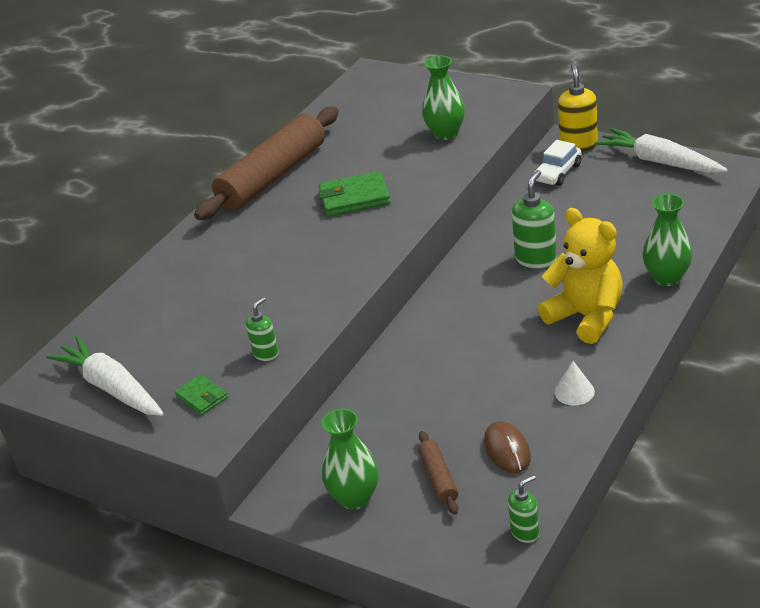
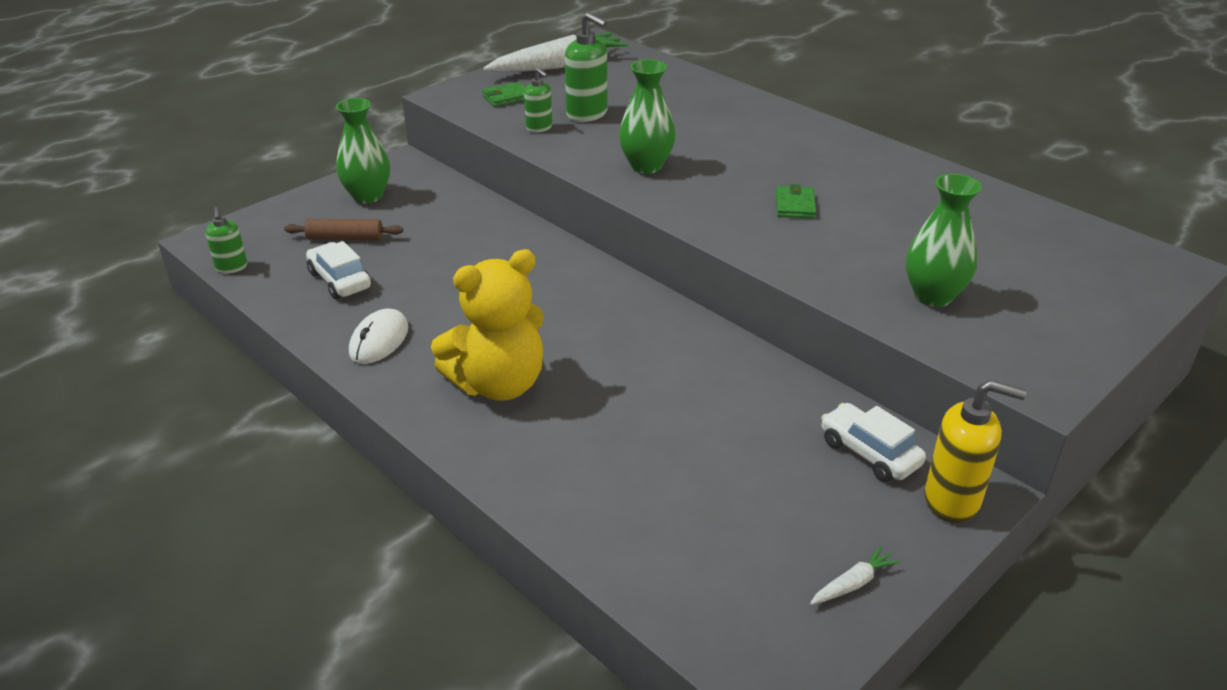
camera: 100 degrees right, 0 degrees up
(273, 176) = (881, 164): brown rolling pin -> none
(354, 198) = (795, 205): green wallet -> green wallet, size x0.58
(507, 450) = (340, 280): brown mouse -> white car
(536, 259) = (651, 376): green soap dispenser -> green soap dispenser (587, 114)
(574, 391) = (379, 341): white cone -> white mouse
(659, 162) = (853, 584): white carrot -> white carrot, size x0.41
(667, 278) = (523, 479): green vase -> green vase (646, 166)

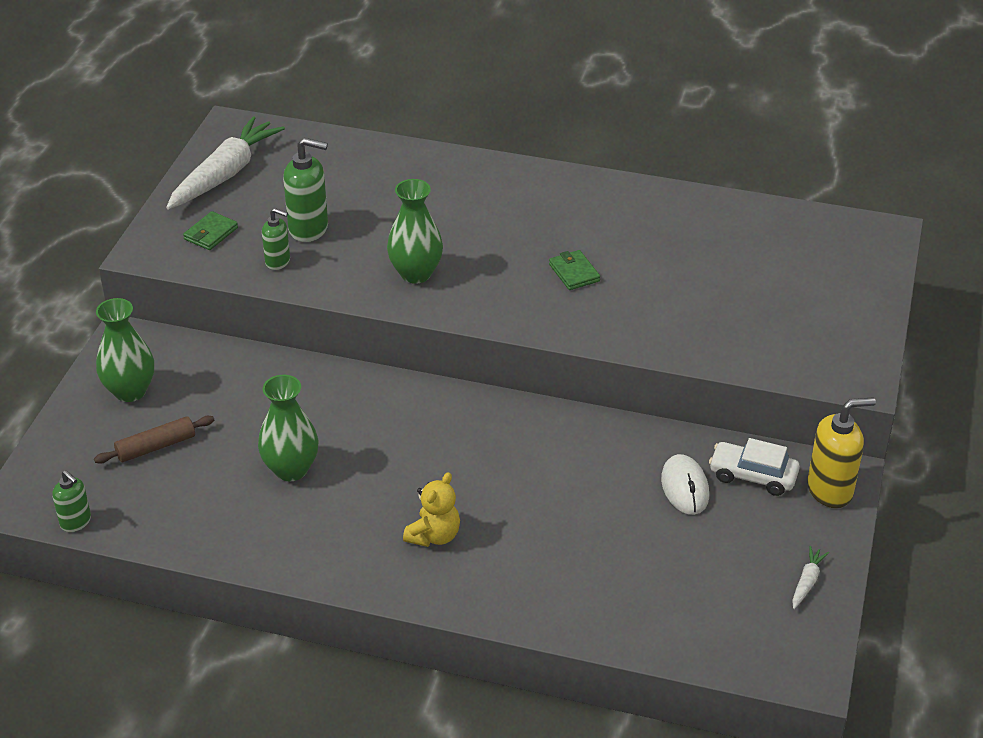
camera: 30 degrees left, 5 degrees up
(340, 280) = (197, 493): white car -> none
(379, 341) = (294, 538): white mouse -> white mouse (685, 487)
(498, 384) = (434, 535): yellow teddy bear -> yellow teddy bear, size x0.55
(933, 296) = (738, 326): green vase -> green vase (291, 469)

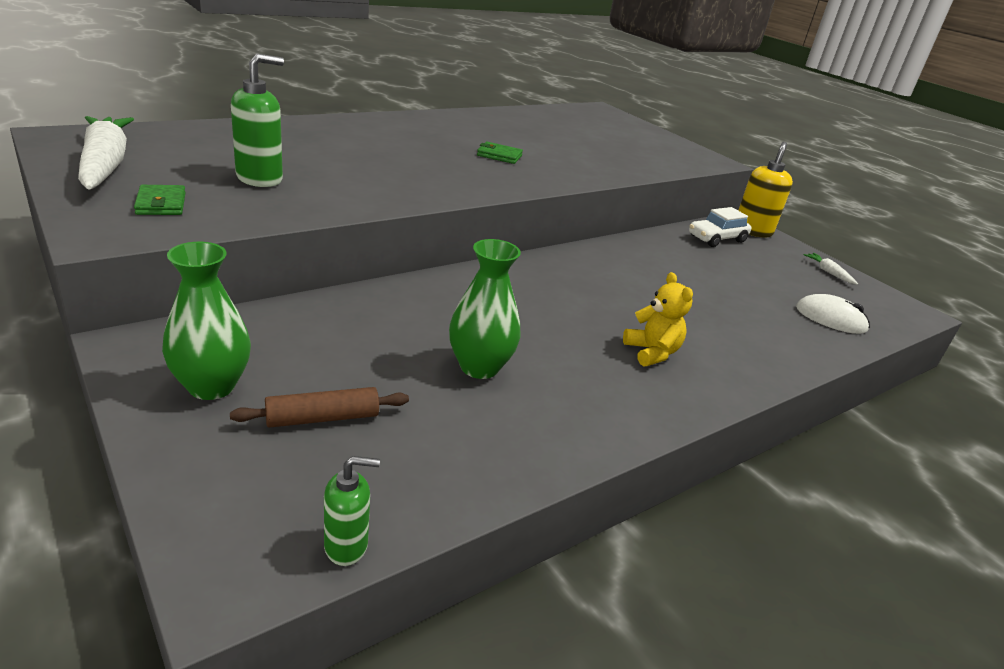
camera: 55 degrees left, 10 degrees down
(156, 446) = (322, 418): brown rolling pin -> brown rolling pin turned 60 degrees clockwise
(278, 262) = (269, 204): green soap dispenser -> none
(416, 273) = (400, 181): green vase -> none
(685, 487) = (705, 257): white mouse -> white mouse (830, 319)

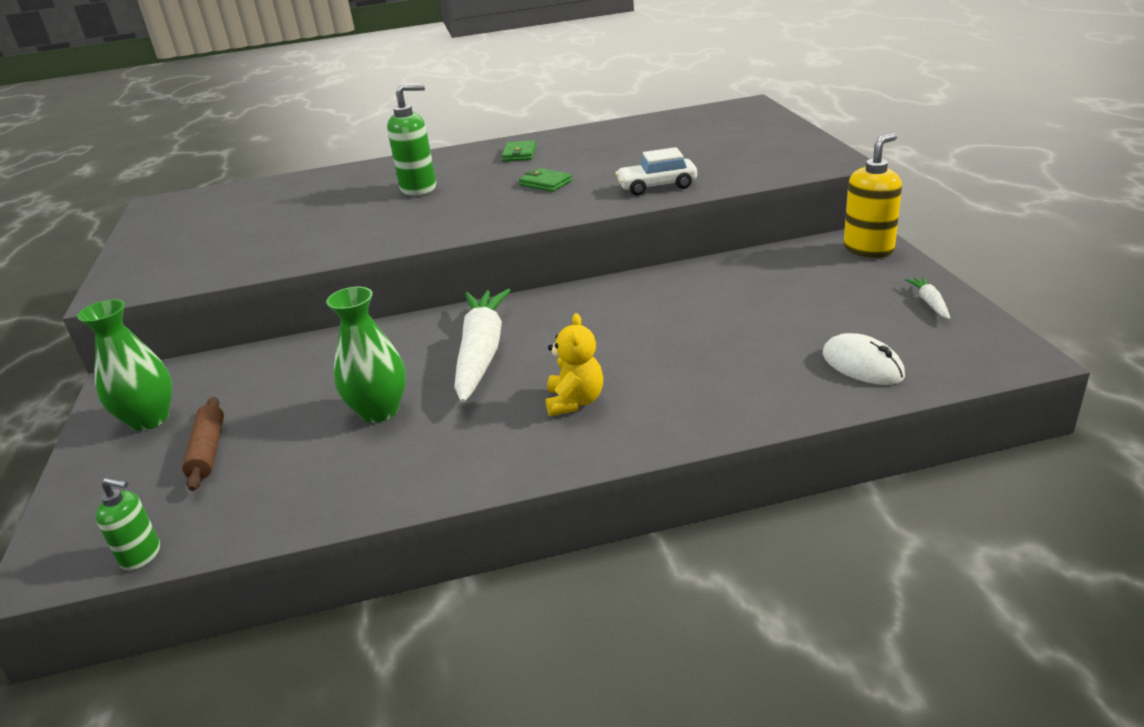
camera: 30 degrees right, 0 degrees up
(105, 164) = (169, 227): white carrot -> white carrot (481, 353)
(161, 204) = (179, 261): green wallet -> green wallet (519, 154)
(260, 179) = (280, 230): green soap dispenser -> green soap dispenser (419, 188)
(322, 418) = (208, 450): brown rolling pin -> brown rolling pin turned 75 degrees clockwise
(716, 238) = (801, 263): white car -> white car (657, 186)

